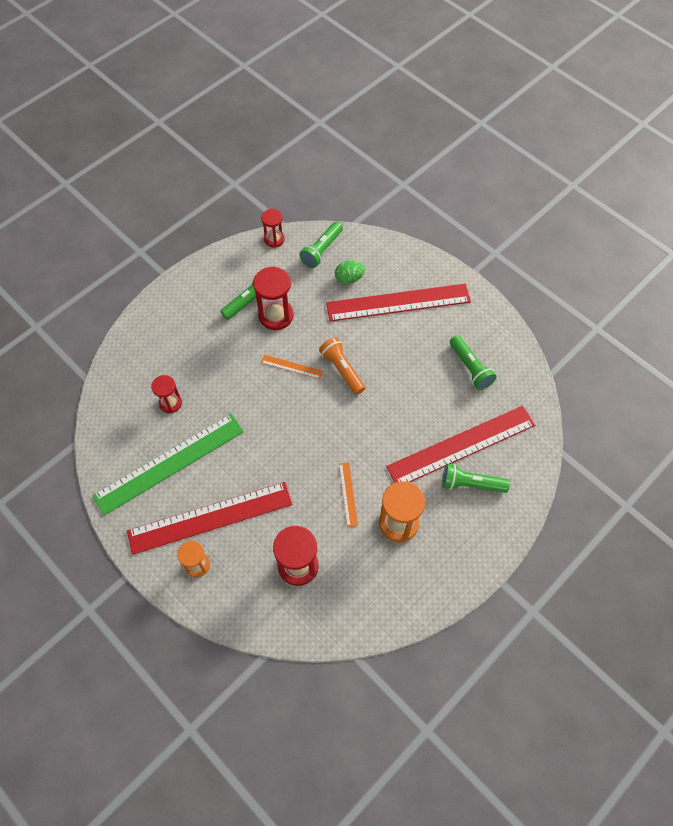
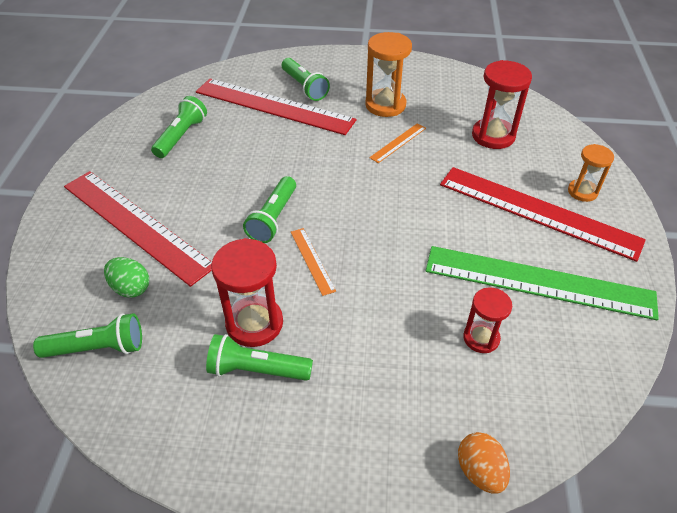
camera: 130 degrees left, 15 degrees down
(122, 346) = (480, 471): none -> orange egg
(274, 239) = (114, 423): red hourglass -> none
(342, 370) = (273, 218): orange flashlight -> green flashlight

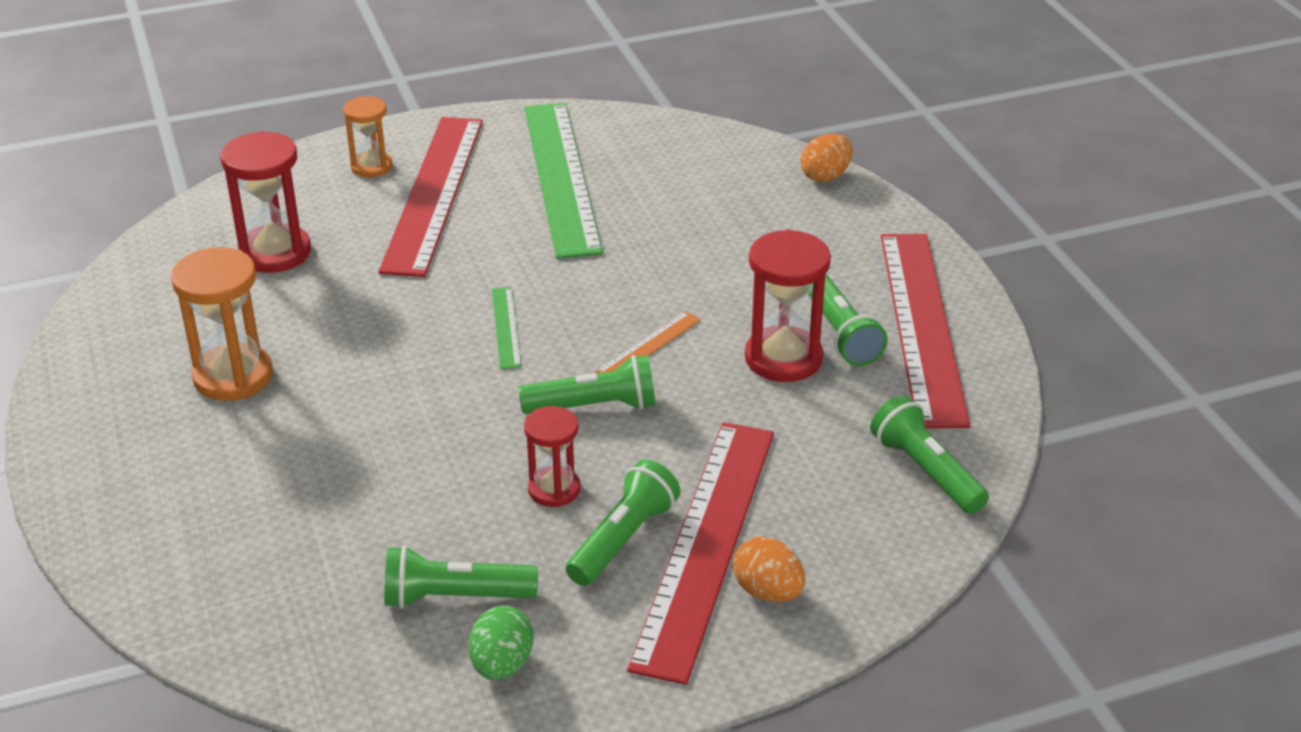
camera: 115 degrees left, 10 degrees down
(84, 235) = (768, 592): none -> orange egg
(131, 288) = (819, 488): green egg -> green egg (502, 665)
(274, 106) = (296, 511): red ruler -> red ruler (922, 325)
(304, 87) = (211, 493): green flashlight -> green flashlight (623, 539)
(369, 204) = (506, 327): none -> green ruler
(398, 142) = (340, 337): orange ruler -> none
(481, 338) = (673, 200): red hourglass -> red hourglass (554, 489)

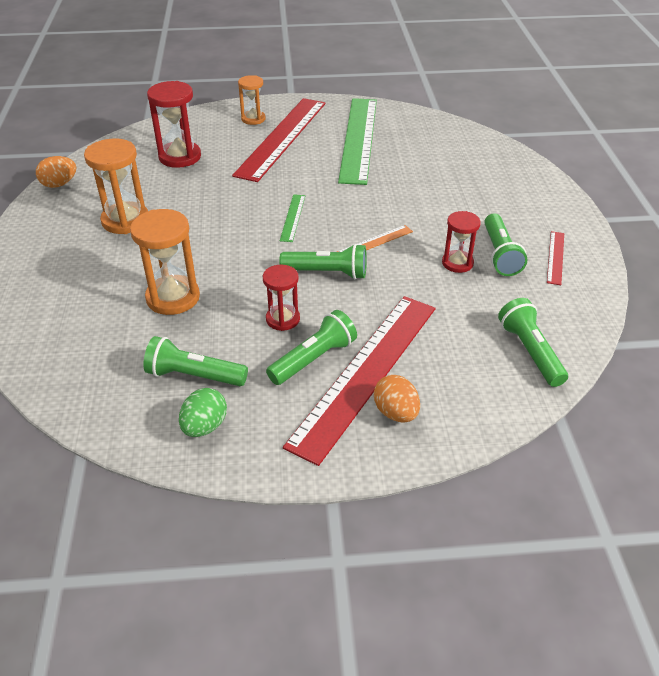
camera: 15 degrees right, 5 degrees up
(369, 487) = (173, 297): none -> orange hourglass
(783, 358) = (457, 263): red hourglass -> red hourglass, size x0.62
(825, 176) = (520, 160): orange egg -> orange egg (59, 184)
(922, 325) = (555, 257): red ruler -> red ruler, size x0.42

